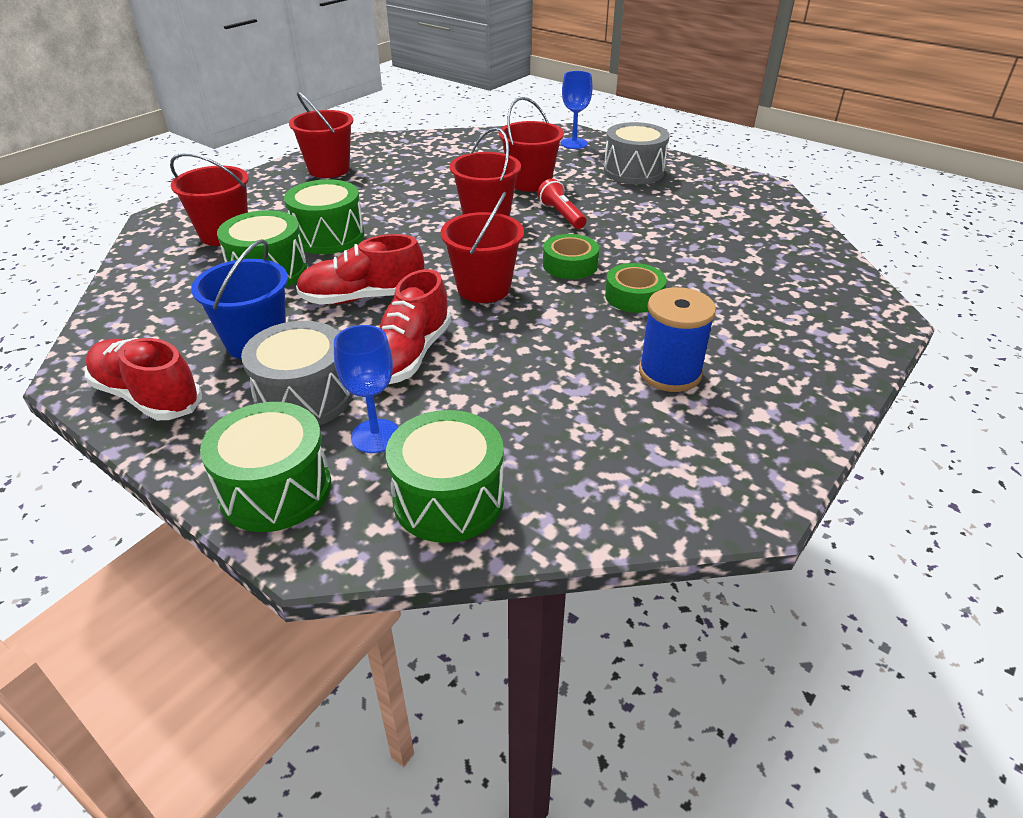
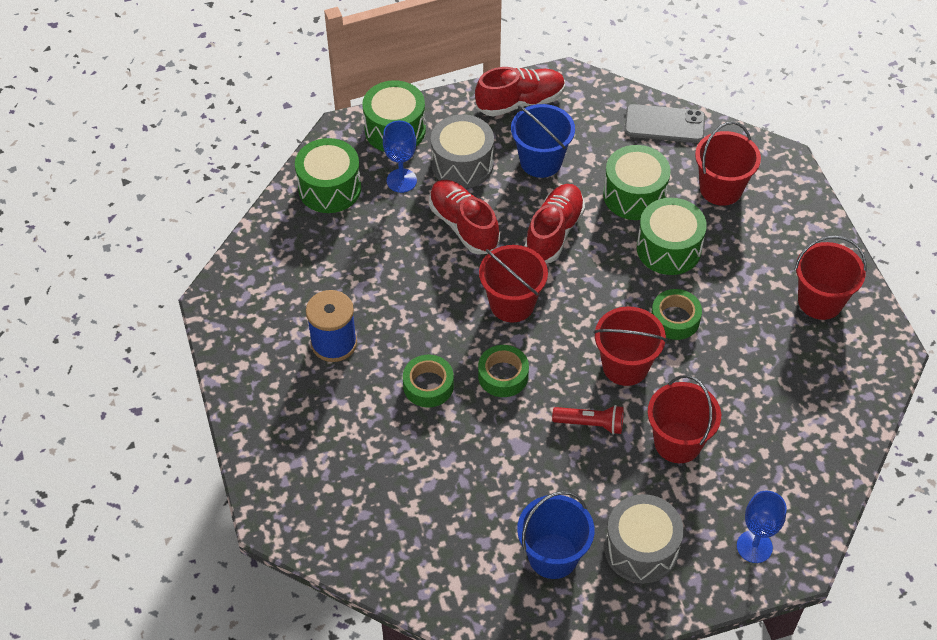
camera: 125 degrees right, 15 degrees up
(139, 287) = (664, 124): none -> grey phone
(410, 213) = (675, 319): none -> green tape
(690, 195) = (553, 556): none -> blue bucket

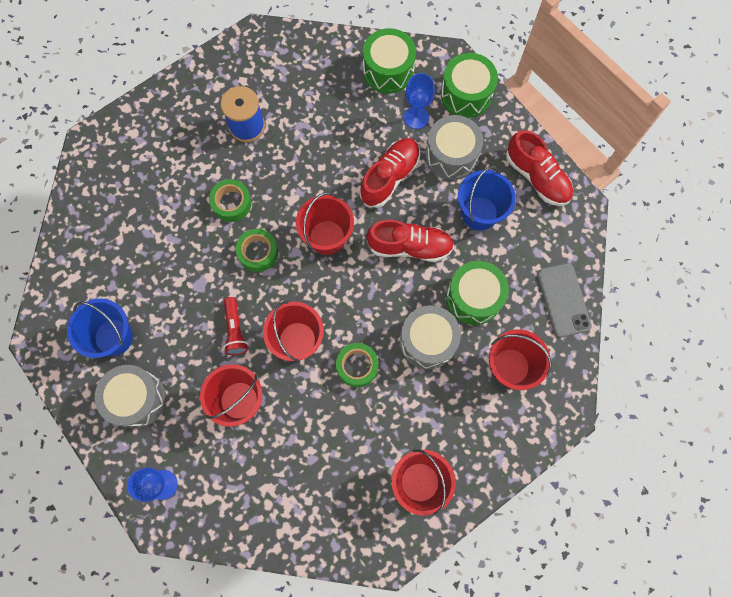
camera: 70 degrees right, 20 degrees up
(668, 248) = (427, 341): green drum -> grey drum

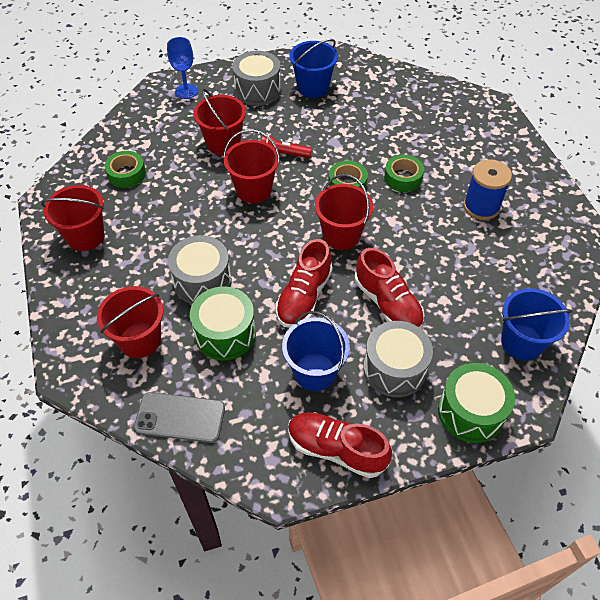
camera: 110 degrees right, 20 degrees down
(357, 366) = (209, 223): green tape -> green tape (126, 174)
(388, 70) = (522, 342): green drum -> blue bucket
(416, 117) = (453, 350): blue goblet -> none
(537, 177) = (336, 449): red shoe -> red shoe turned 45 degrees clockwise

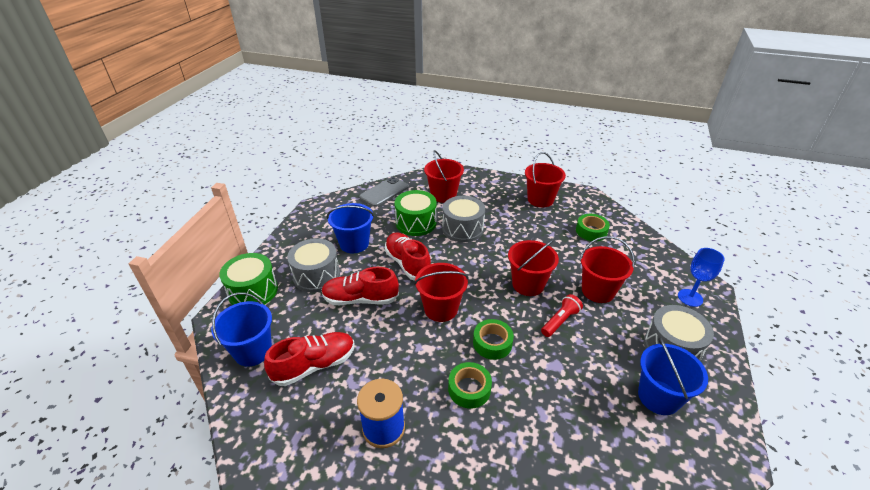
camera: 125 degrees right, 15 degrees down
(336, 449) = (306, 230): red shoe -> red shoe (315, 365)

